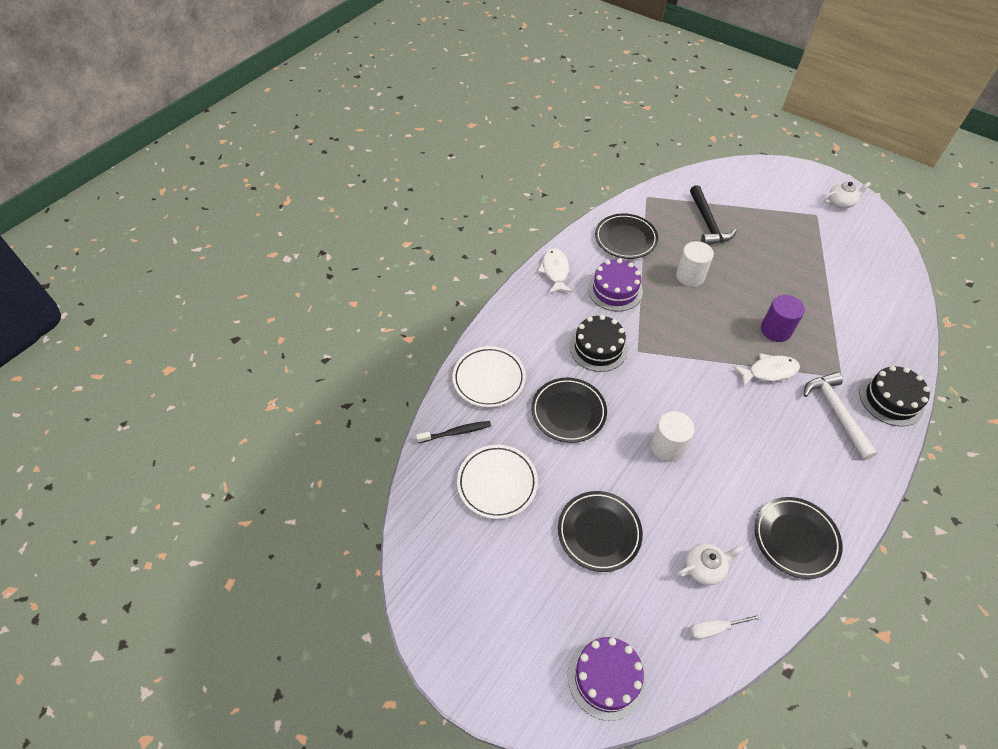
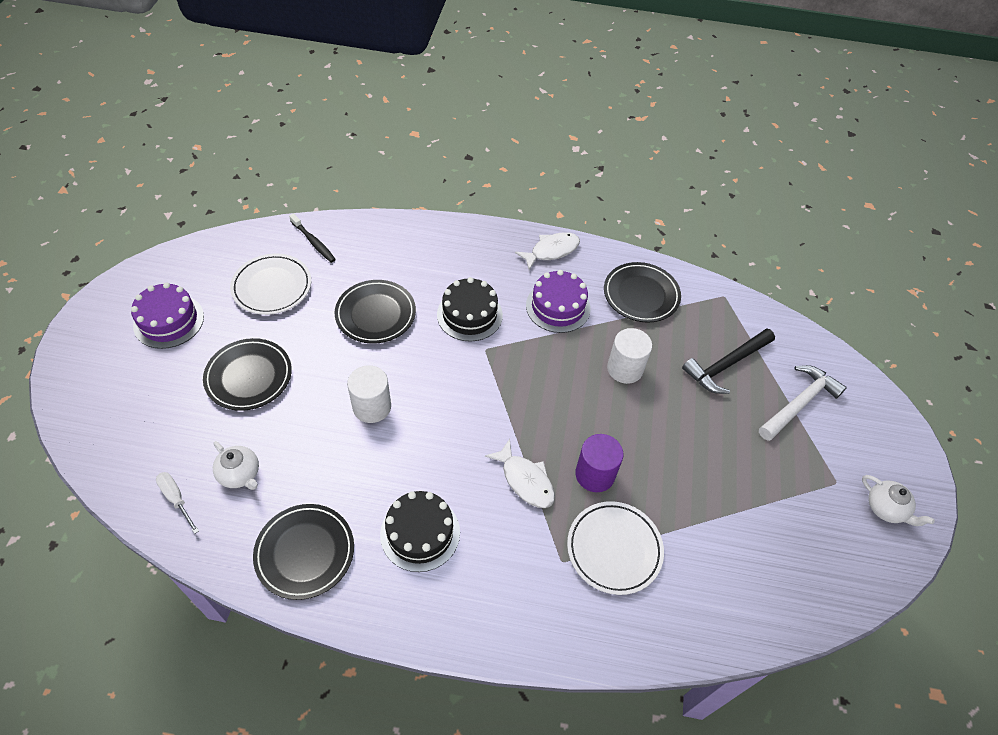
camera: 60 degrees right, 0 degrees up
(489, 379) = (384, 244): white plate -> white plate (614, 549)
(606, 677) = (105, 423): purple cake -> purple cake (169, 321)
(836, 412) = (501, 566): white hammer -> white hammer (799, 403)
(891, 399) = (556, 629): black cake -> black cake (420, 533)

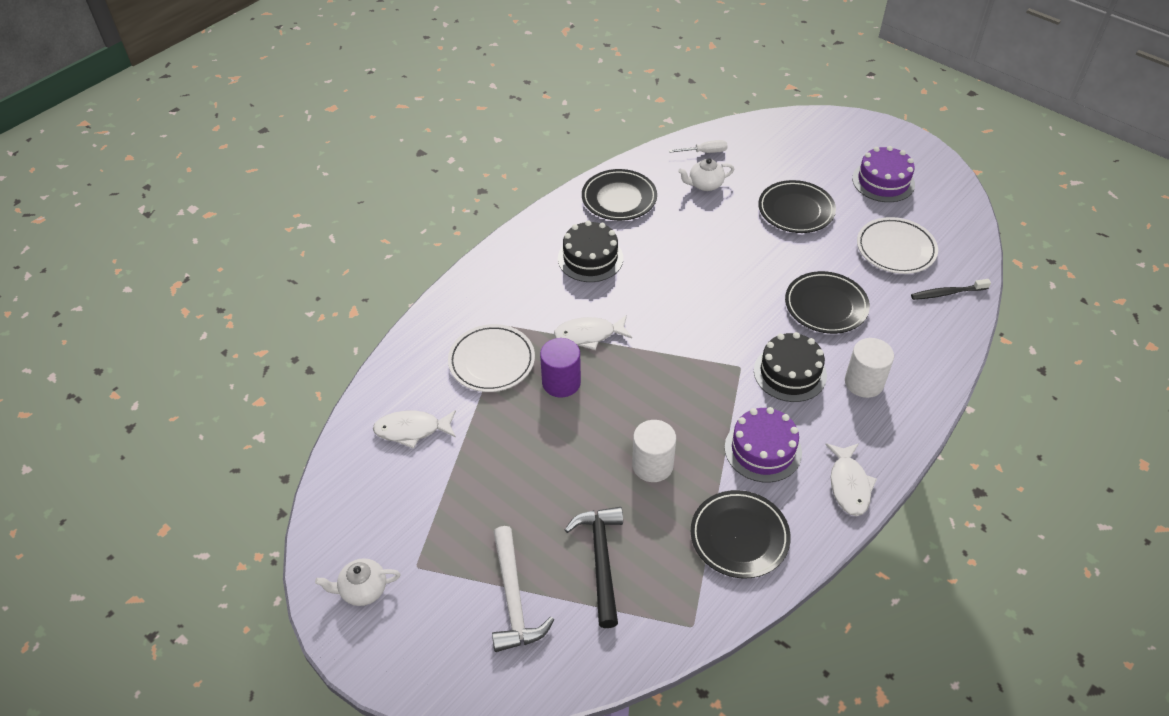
camera: 125 degrees right, 5 degrees down
(372, 407) = (721, 270): white cylinder -> white cylinder (864, 382)
(736, 571) = (412, 430): none -> white fish

